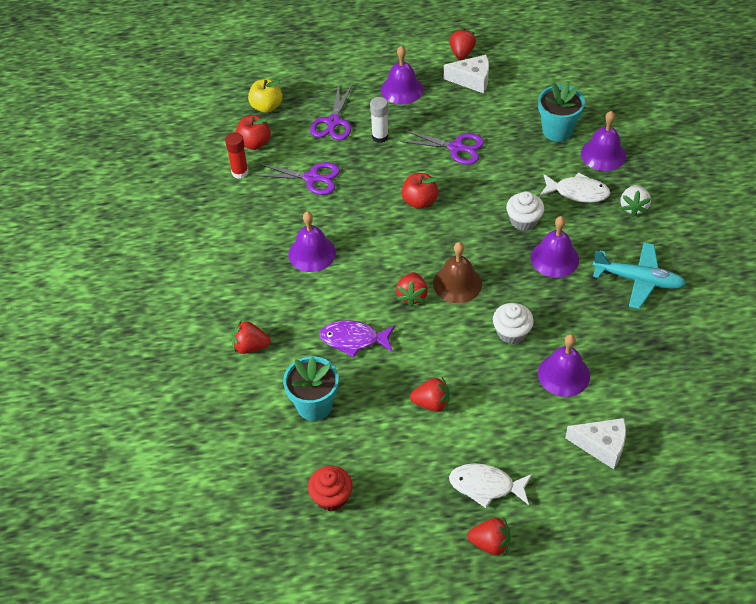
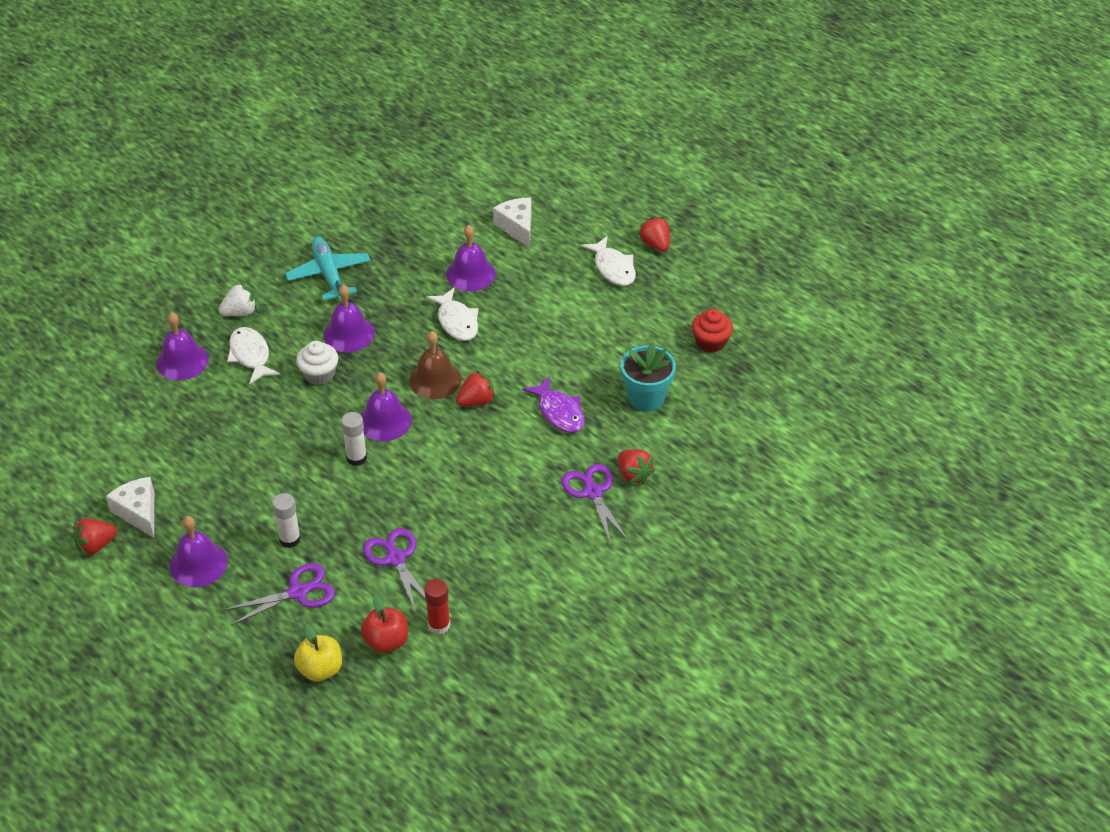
camera: 130 degrees left, 5 degrees down
(312, 253) = (492, 498): purple bell -> purple bell (385, 421)
(419, 201) = (356, 458): red apple -> white glue stick
(431, 403) = (572, 332): red strawberry -> none
(456, 148) = (258, 470): purple scissors -> purple scissors (593, 492)
(511, 332) = (457, 321): white cupcake -> white fish
(557, 130) = (171, 408): turquoise flower pot -> none

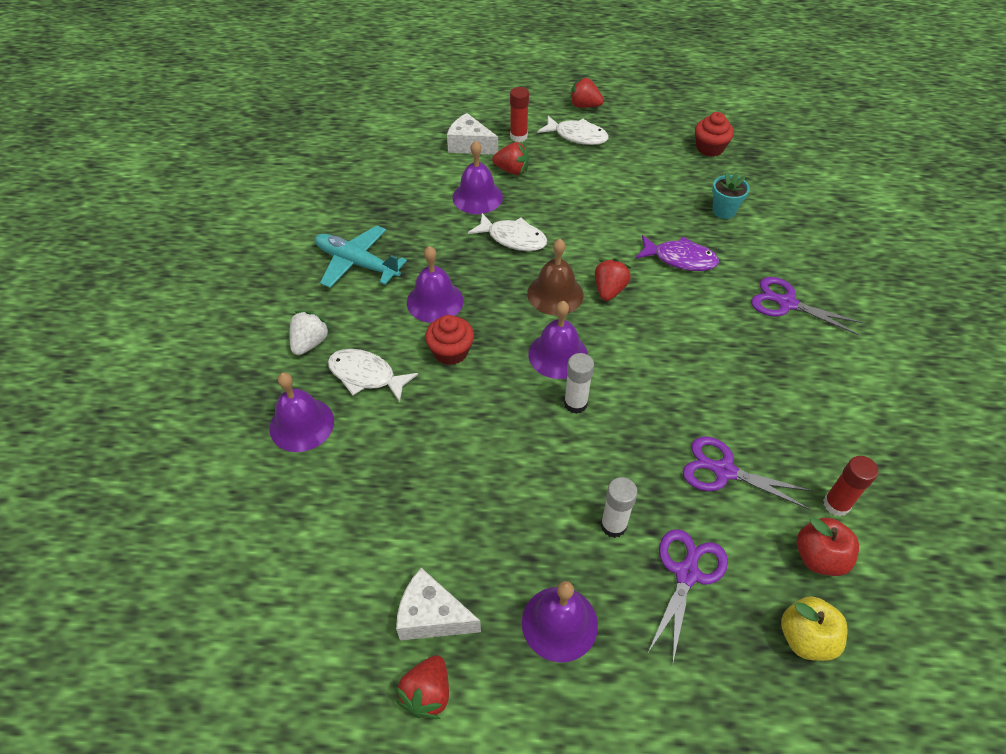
camera: 40 degrees left, 5 degrees up
(319, 374) = (451, 352): white cupcake -> red cupcake
(565, 241) = (518, 136): none -> red glue stick
(633, 475) = (793, 271): red strawberry -> red strawberry (512, 170)
(646, 398) = (724, 211): turquoise flower pot -> turquoise flower pot, size x0.66

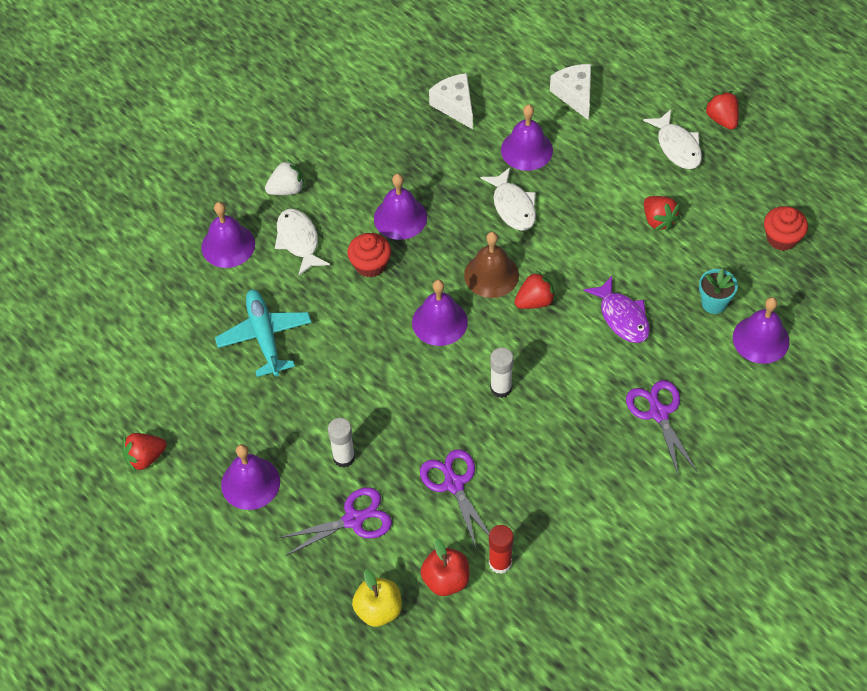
camera: 45 degrees right, 5 degrees up
(357, 263) = (378, 147): turquoise plane -> turquoise plane (265, 337)
(432, 616) = (187, 421): white cheese -> white cheese (455, 106)
(512, 170) = (582, 143): red strawberry -> red strawberry (658, 220)
(518, 136) = (626, 113): red glue stick -> none
(575, 403) = (411, 364): white glue stick -> white glue stick (501, 388)
(779, 213) = (761, 339): none -> purple bell

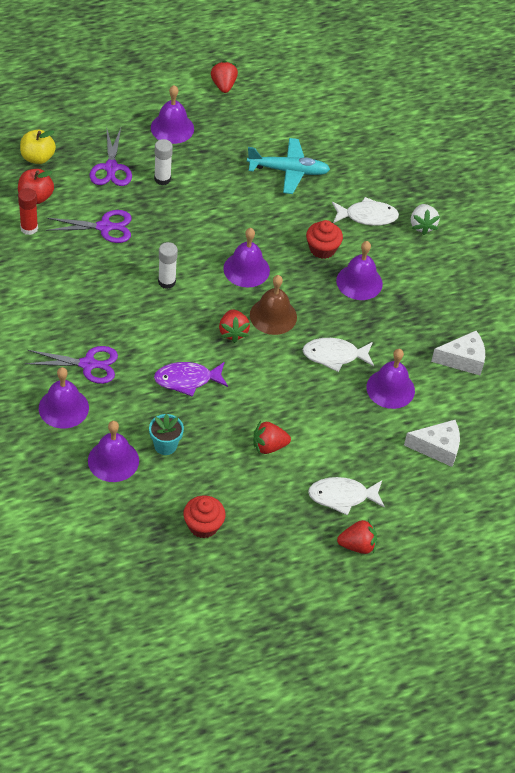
camera: 105 degrees right, 5 degrees down
(228, 245) = (383, 177): purple bell -> purple bell (63, 408)

